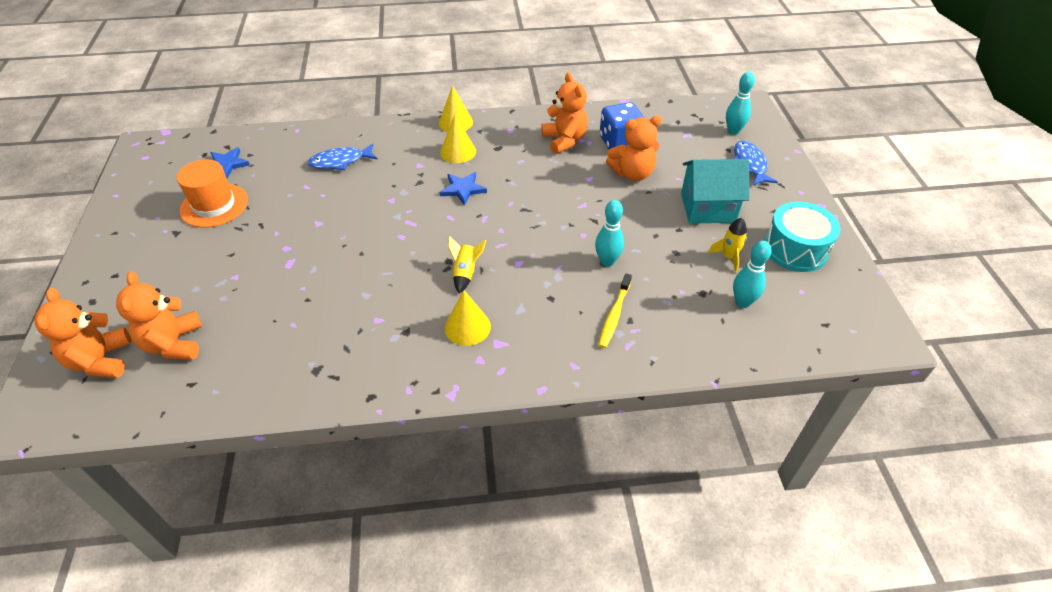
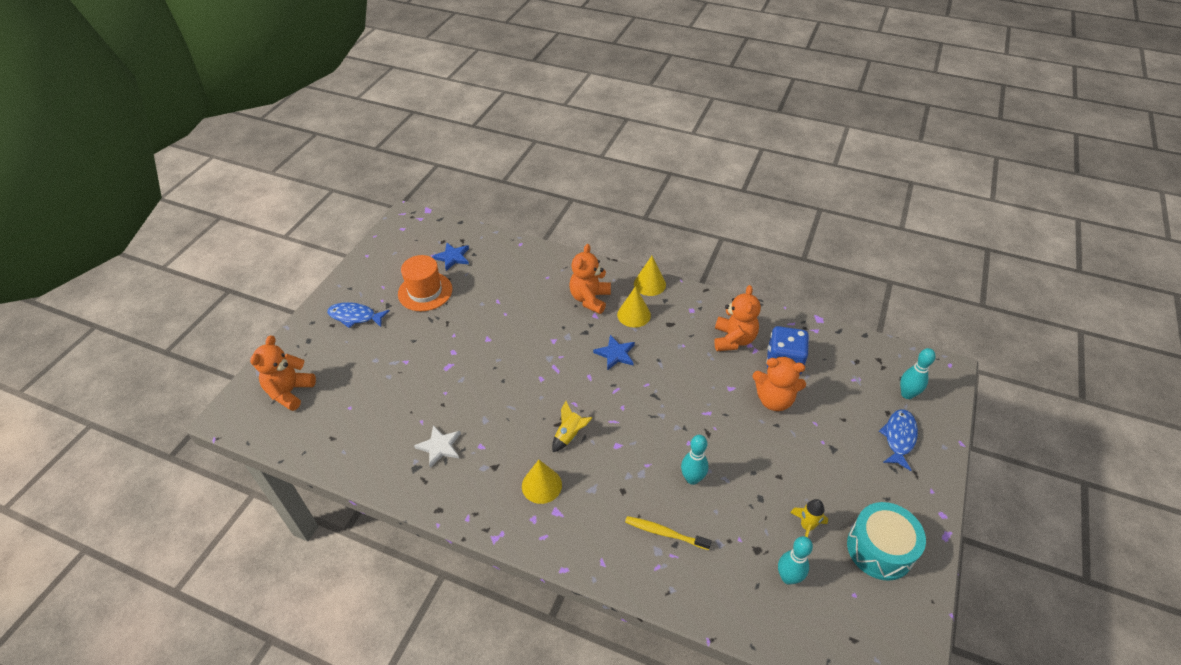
camera: 30 degrees right, 0 degrees up
(174, 344) = (338, 400): orange teddy bear -> orange teddy bear (590, 299)
(331, 339) = (440, 447): none -> white star
(340, 161) = (536, 287): blue fish -> blue fish (355, 316)
(614, 315) = (664, 533): yellow toothbrush -> yellow toothbrush turned 60 degrees clockwise
(707, 207) = (822, 466): turquoise house -> none

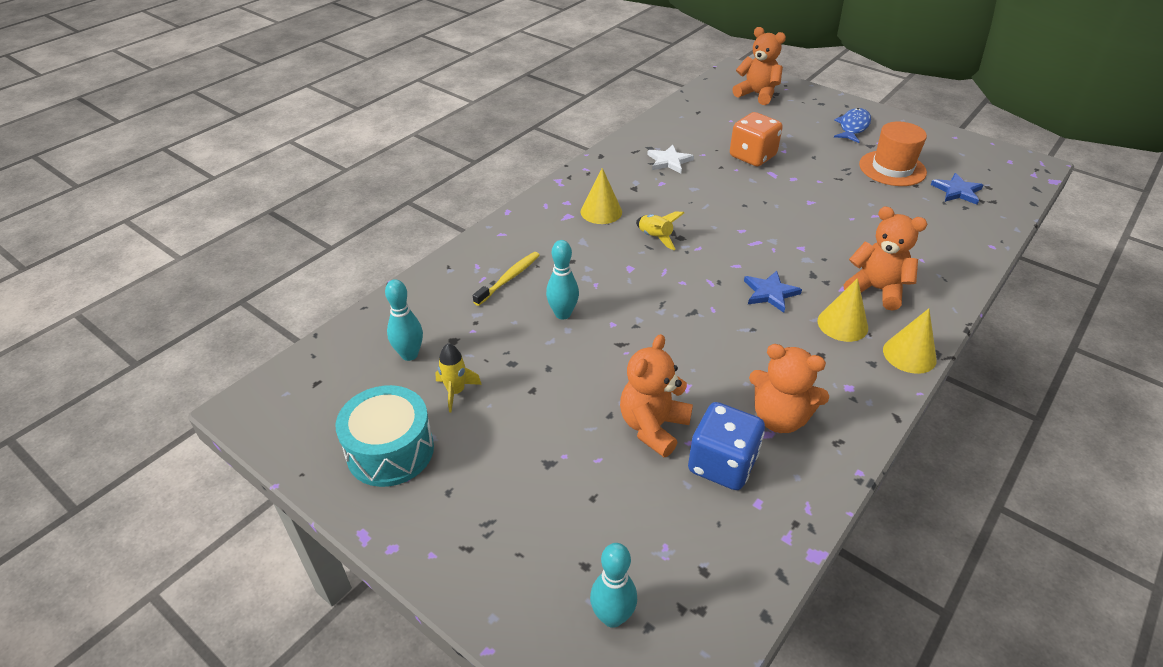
camera: 105 degrees right, 5 degrees down
(420, 383) = (752, 156): none -> orange dice
(899, 438) = (534, 557): blue fish -> none

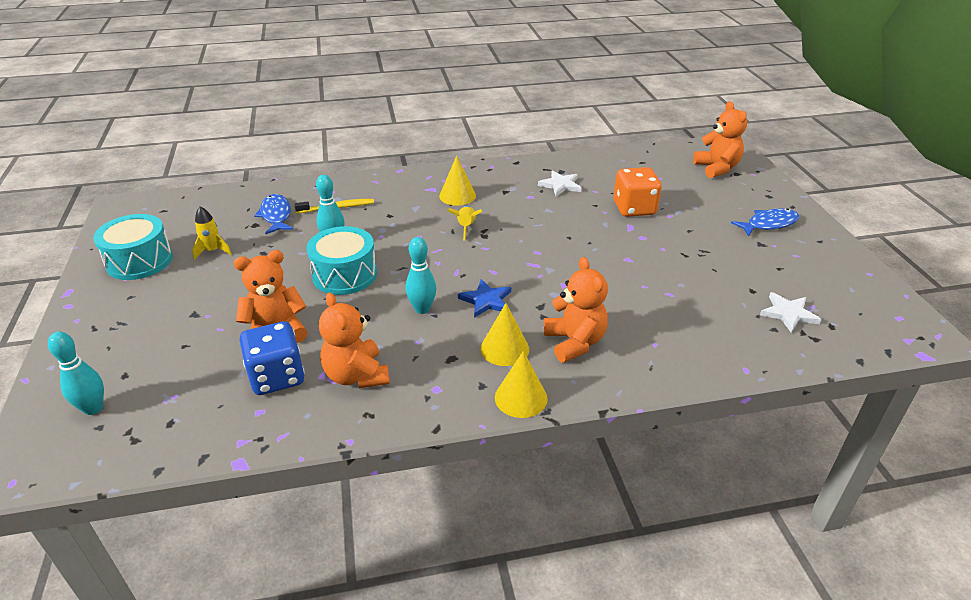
camera: 40 degrees right, 5 degrees down
(409, 354) = (223, 220): turquoise bowling pin -> turquoise bowling pin (422, 309)
(459, 319) = (276, 215): none -> blue fish
(625, 338) = (345, 275): none -> turquoise drum
(892, 168) = (751, 269): orange hat -> none
(957, 191) = (788, 314): blue star -> white star

